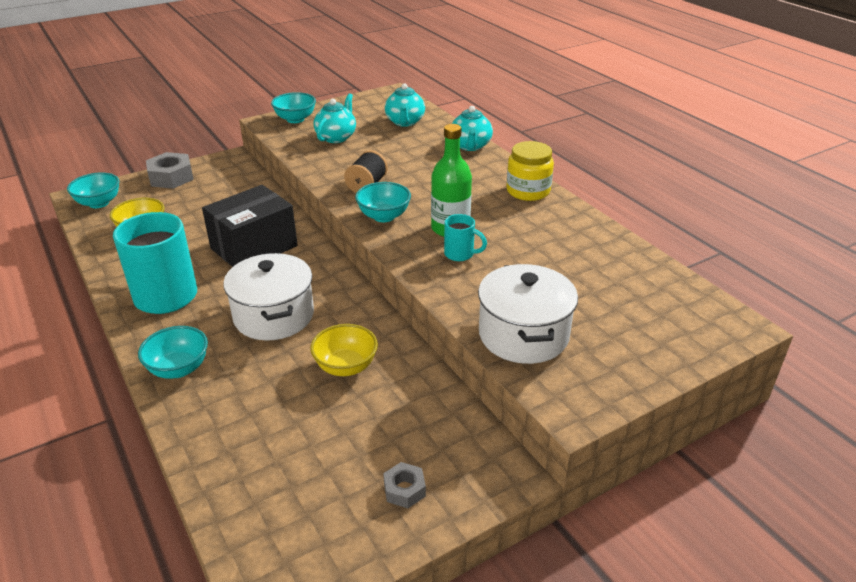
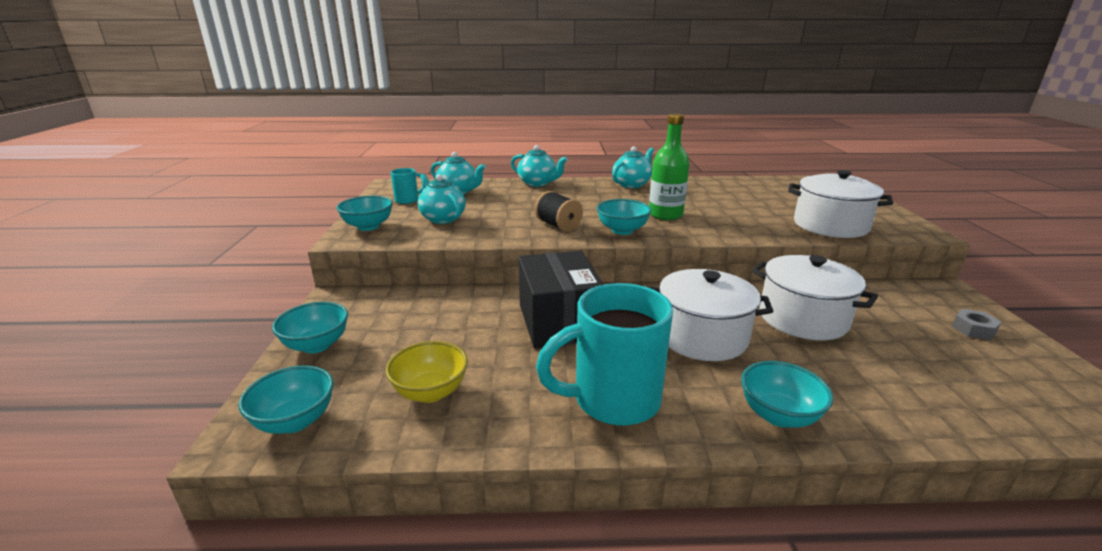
camera: 60 degrees left, 10 degrees down
(171, 177) = (317, 345): grey nut -> turquoise bowl
(346, 367) = (802, 318): yellow bowl -> white pot
(460, 254) = (708, 219): turquoise mug -> turquoise mug (408, 200)
(528, 191) = (631, 184): yellow jar -> turquoise teapot

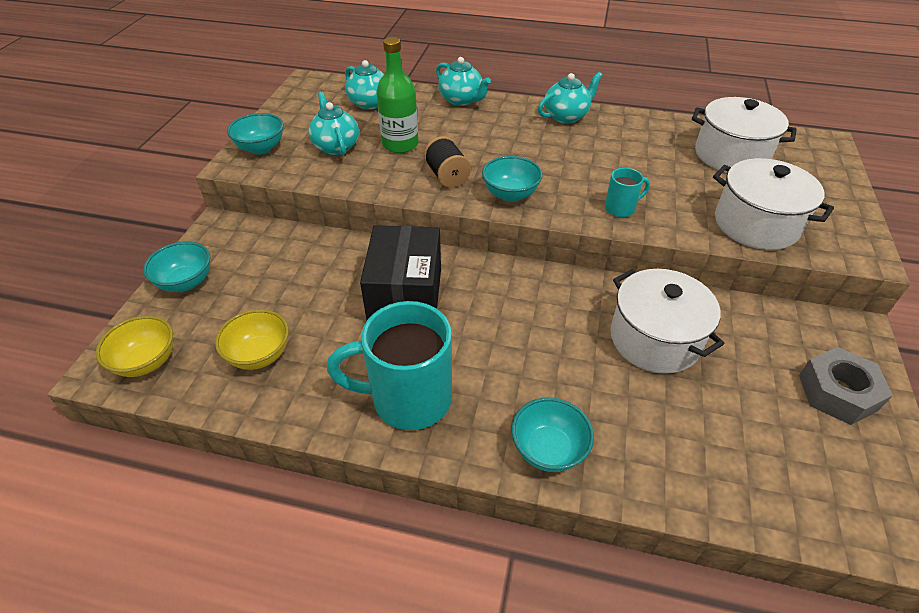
camera: 15 degrees right, 20 degrees up
(295, 421) = (147, 362): turquoise bowl -> yellow bowl
(408, 200) = (314, 111): turquoise mug -> turquoise mug (621, 208)
(665, 214) = (573, 175): green bottle -> green bottle (400, 144)
(702, 336) = (533, 342): white pot -> white pot (731, 155)
(973, 329) = (837, 392): grey nut -> grey nut, size x1.78

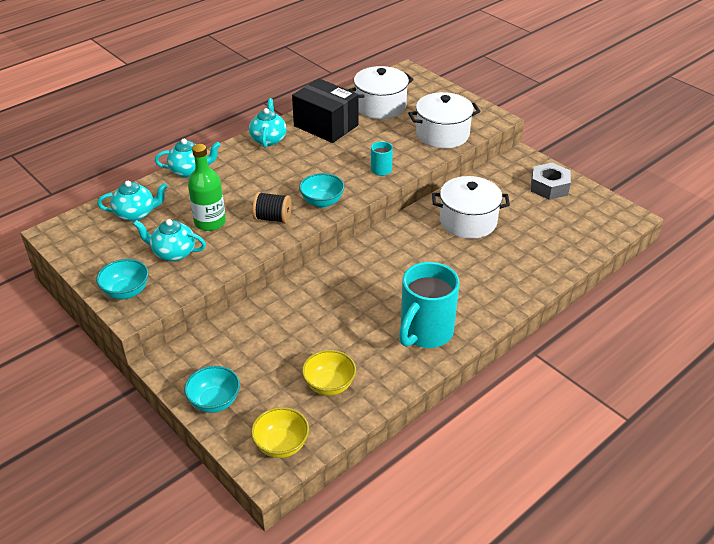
camera: 55 degrees left, 5 degrees down
(405, 296) = (341, 298): black box -> black box (326, 125)
(548, 449) = (503, 296): turquoise bowl -> none

